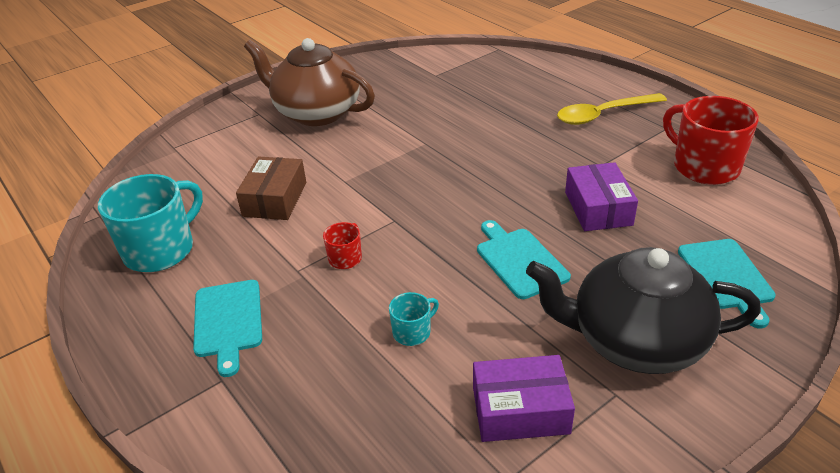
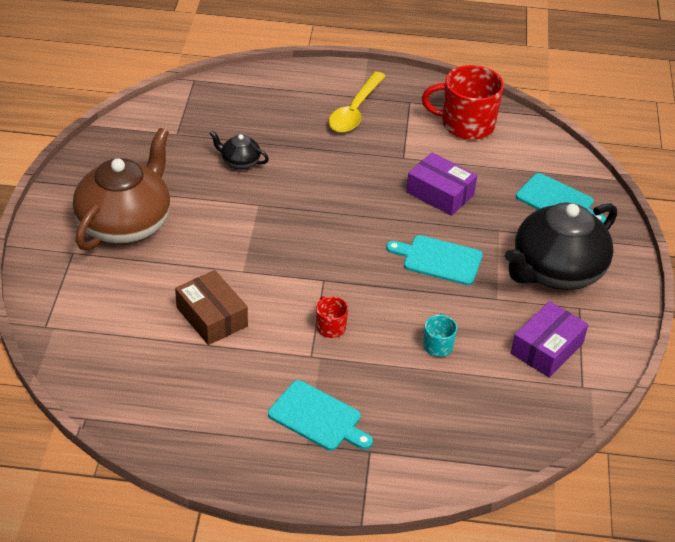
camera: 50 degrees left, 5 degrees up
(160, 249) = (186, 408): turquoise mug -> none
(316, 113) = (125, 224): brown teapot -> brown teapot turned 135 degrees clockwise
(454, 110) = (240, 162): none -> black teapot

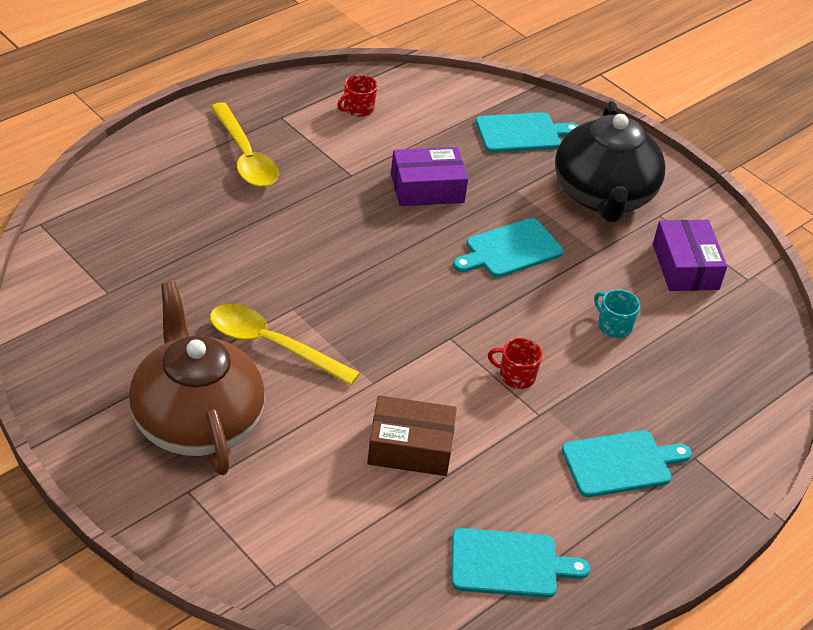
camera: 50 degrees left, 0 degrees up
(172, 413) = (509, 564): none -> turquoise cutting board
(219, 215) = (272, 345): none -> yellow spoon
(240, 162) = (213, 279): black teapot -> none
(466, 124) = (358, 109): red mug -> red mug, size x0.47

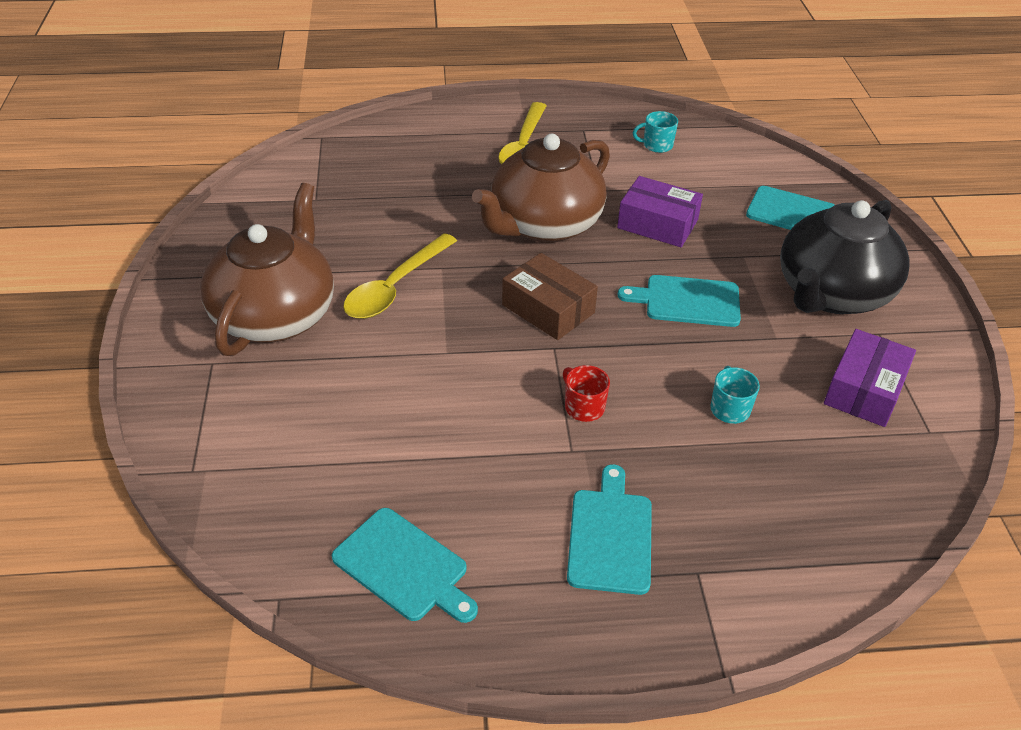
camera: 40 degrees right, 0 degrees up
(272, 345) = (395, 287): yellow spoon -> yellow spoon turned 120 degrees counterclockwise
(338, 229) = (544, 225): none -> brown teapot
(358, 109) = (657, 145): red mug -> turquoise mug
(410, 447) = (422, 419): brown box -> brown box (548, 309)
(620, 463) = (610, 536): turquoise cutting board -> turquoise cutting board turned 105 degrees counterclockwise

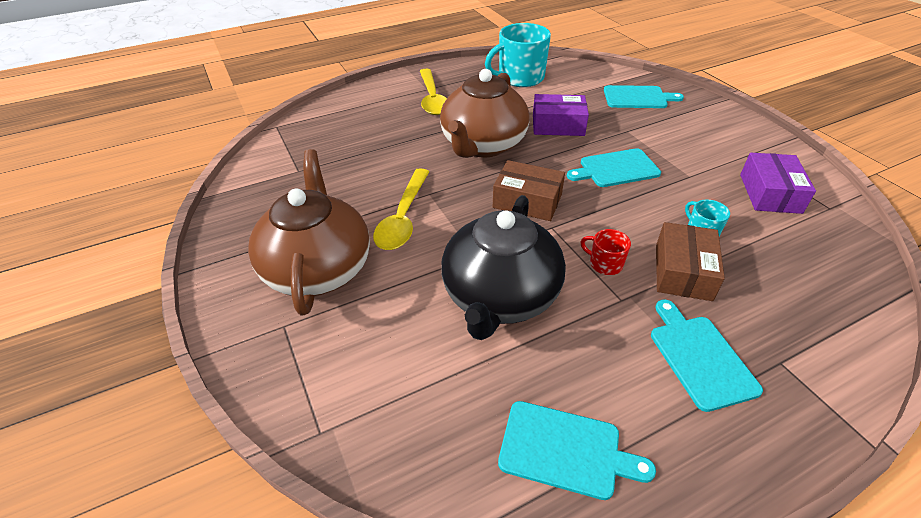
camera: 20 degrees left, 0 degrees up
(657, 145) = (520, 78): turquoise mug -> turquoise mug, size x2.13
(668, 444) = (683, 272): none -> brown box
(831, 294) = (699, 139): black teapot -> black teapot (500, 297)

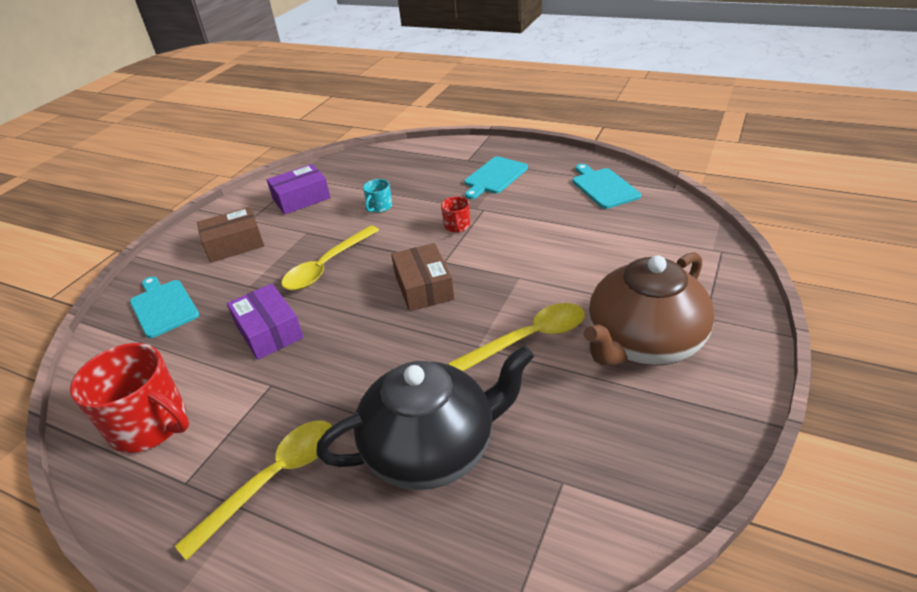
camera: 125 degrees left, 5 degrees down
(483, 145) = (357, 361): brown teapot -> none
(500, 297) = (542, 248): black teapot -> black teapot (432, 449)
(520, 78) = (150, 424): turquoise mug -> red mug
(616, 169) = (327, 266): turquoise cutting board -> yellow spoon
(683, 272) = (429, 200): brown box -> brown box (234, 244)

